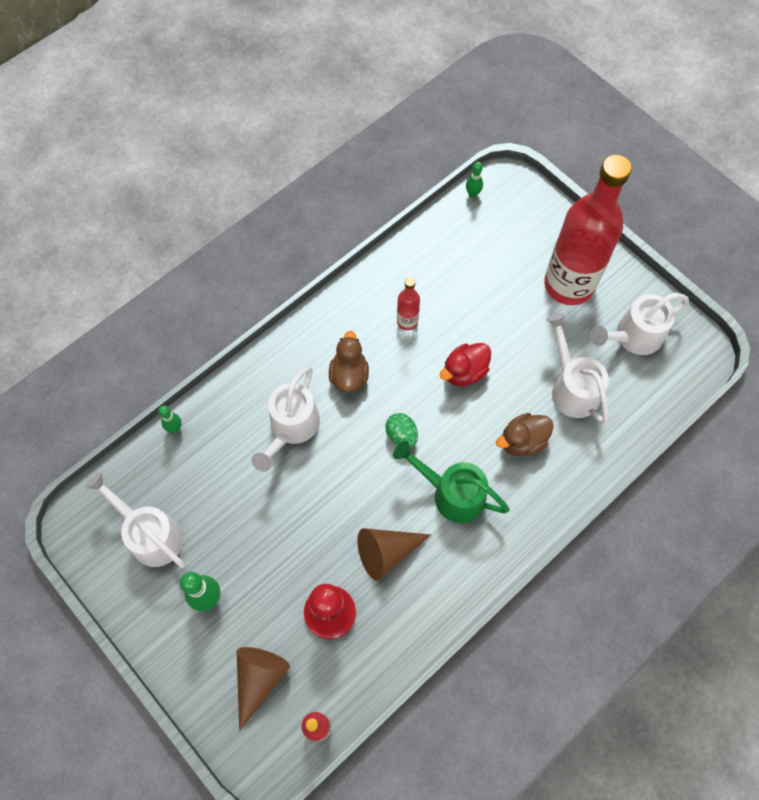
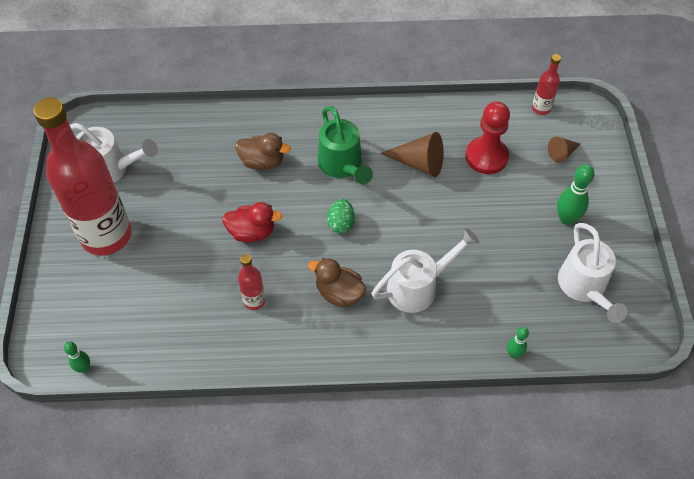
camera: 140 degrees left, 10 degrees down
(259, 679) = (562, 153): brown cone -> brown cone, size x0.59
(349, 375) = (339, 293): brown duck -> brown duck turned 75 degrees clockwise
(572, 387) = (191, 169): white watering can -> none

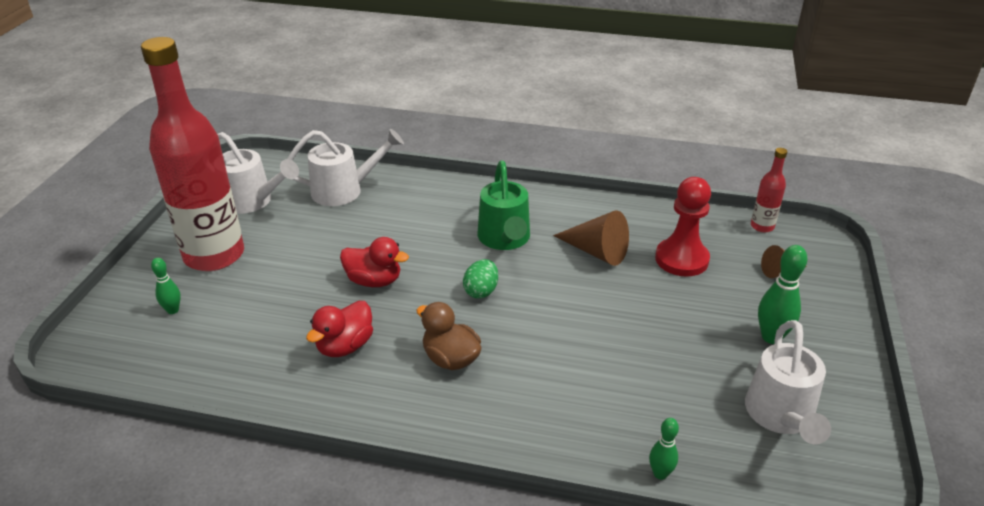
camera: 15 degrees right, 20 degrees down
(84, 368) = (114, 373): green bowling pin -> green bowling pin (173, 310)
(254, 300) = (345, 346): red bottle -> red duck
(262, 162) = (415, 221): brown duck -> none
(418, 287) = (553, 372): white watering can -> white watering can (344, 191)

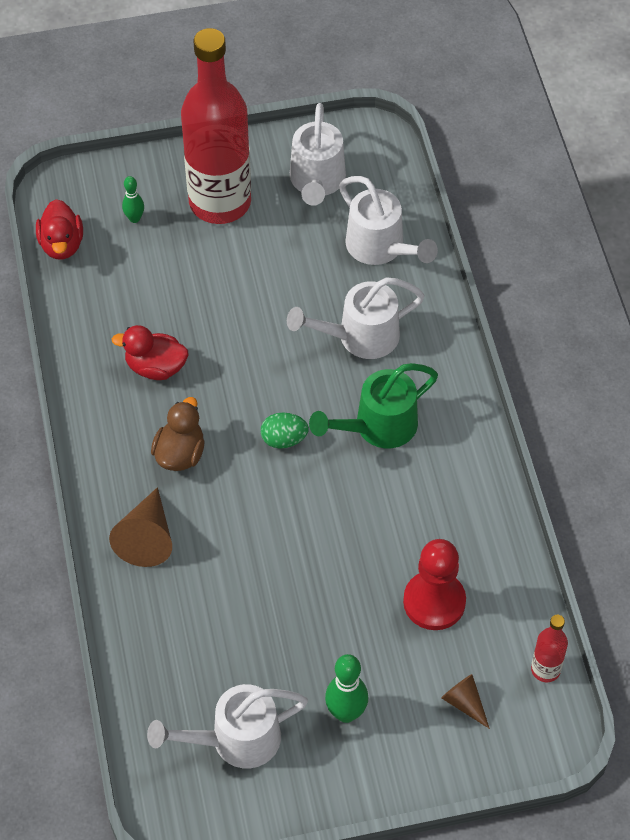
camera: 65 degrees right, 20 degrees up
(374, 281) = (252, 346): red duck -> red duck (62, 244)
(415, 224) = (359, 337): none -> white watering can
(596, 252) = (403, 518): brown cone -> brown cone (147, 537)
(660, 474) = (123, 658): green bowling pin -> none

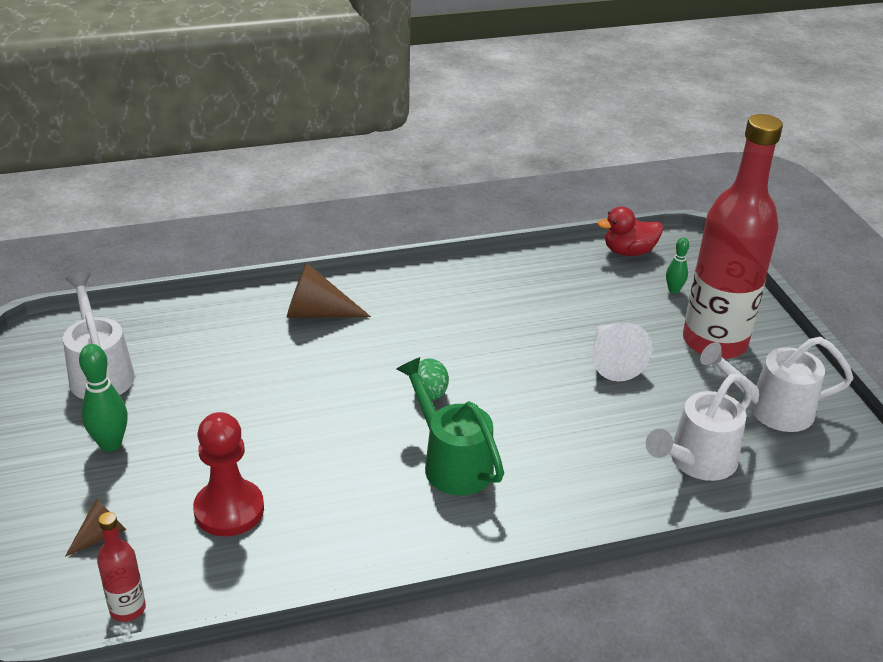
camera: 85 degrees right, 20 degrees down
(155, 367) = (503, 310): red duck -> none
(180, 453) = (408, 328): brown duck -> none
(243, 286) = (612, 360): none -> white cone
(359, 337) = (568, 446): white watering can -> none

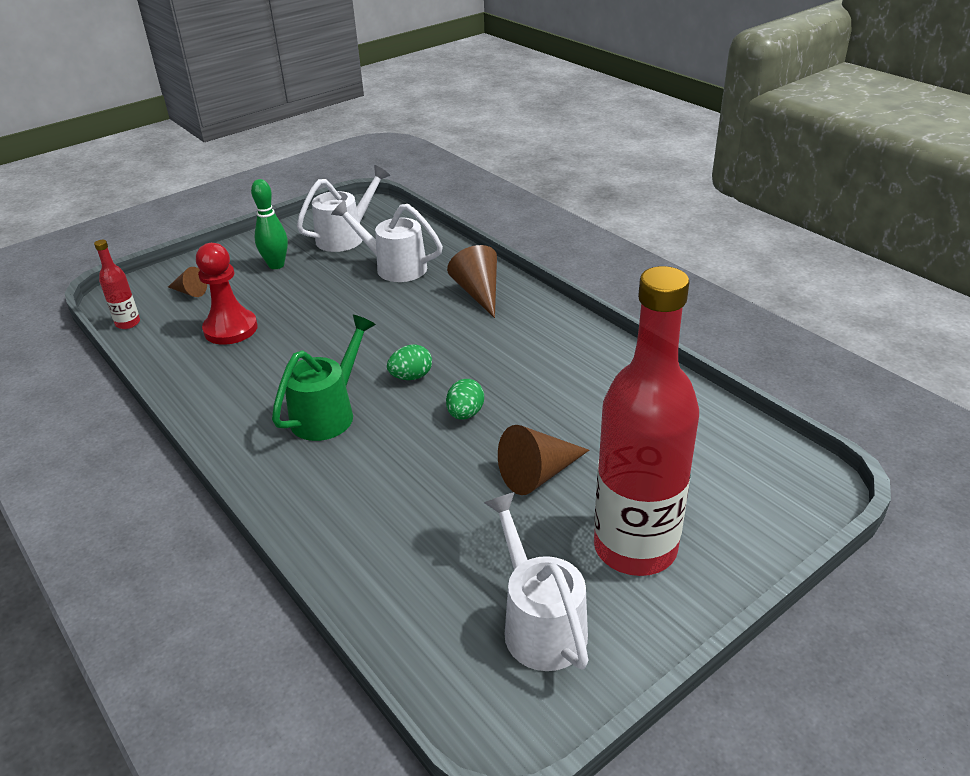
camera: 70 degrees right, 0 degrees up
(509, 376) = (465, 414): none -> green egg
(612, 360) = (538, 474): white cone -> brown cone
(629, 251) = (751, 440): red duck -> none
(673, 290) = (709, 492): green bowling pin -> none
(696, 462) = (409, 573): white watering can -> white watering can (394, 267)

